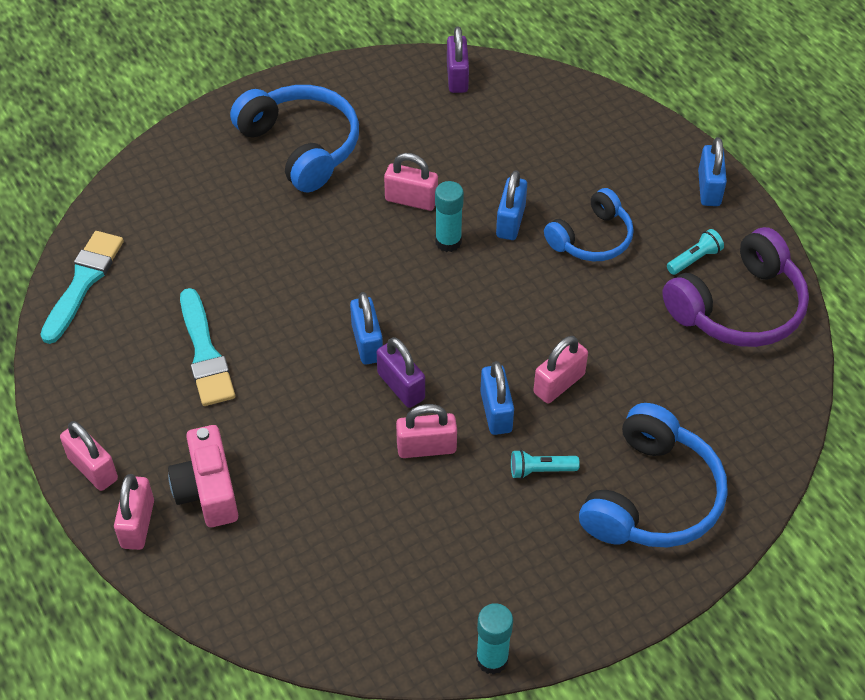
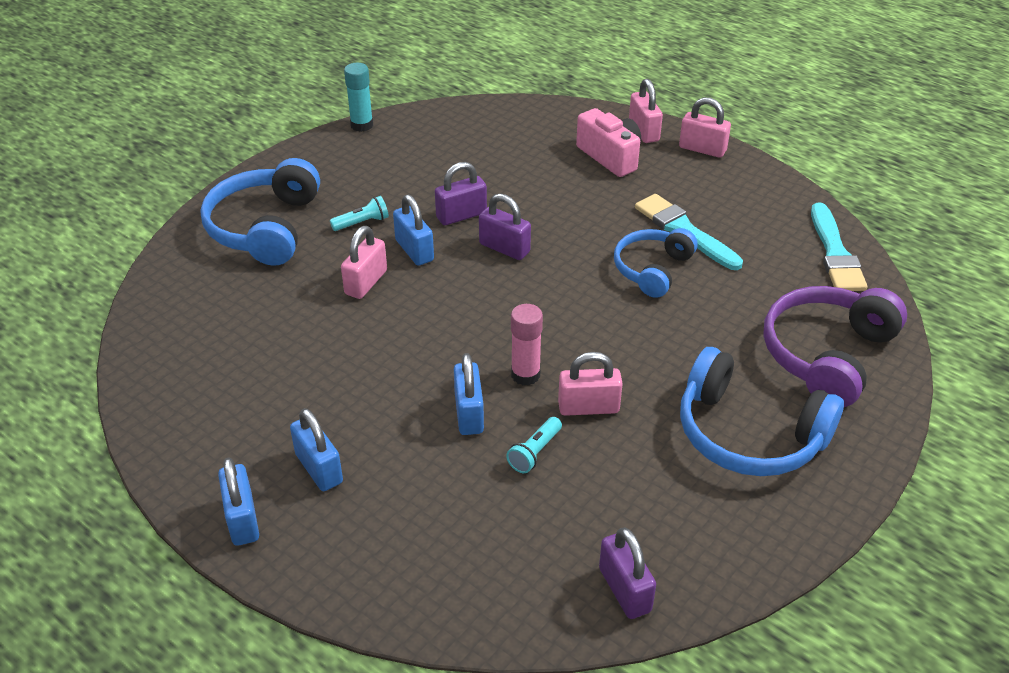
camera: 160 degrees right, 10 degrees down
(367, 343) = (552, 271): blue padlock -> blue padlock (319, 468)
(426, 448) = (461, 215): pink padlock -> purple padlock
(448, 242) = (525, 375): turquoise glue stick -> pink glue stick
(591, 238) = (372, 419): blue headphones -> blue headphones (652, 269)
(694, 259) = (251, 427): turquoise flashlight -> turquoise flashlight (534, 452)
(738, 307) = (198, 390): purple headphones -> purple headphones (827, 355)

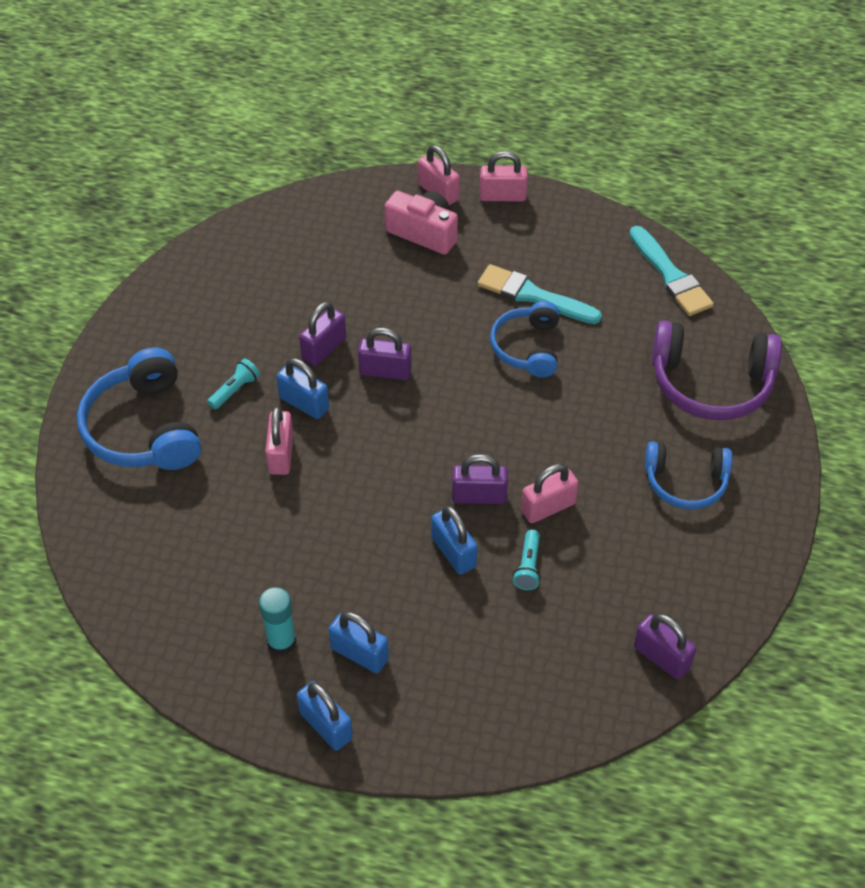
camera: 25 degrees left, 10 degrees up
(362, 125) = (159, 274): turquoise glue stick -> turquoise glue stick (281, 642)
(525, 375) = (479, 496): pink glue stick -> purple padlock
(749, 433) = (685, 482): blue headphones -> blue headphones, size x0.65
(827, 355) = (711, 383): purple headphones -> purple headphones turned 90 degrees counterclockwise

